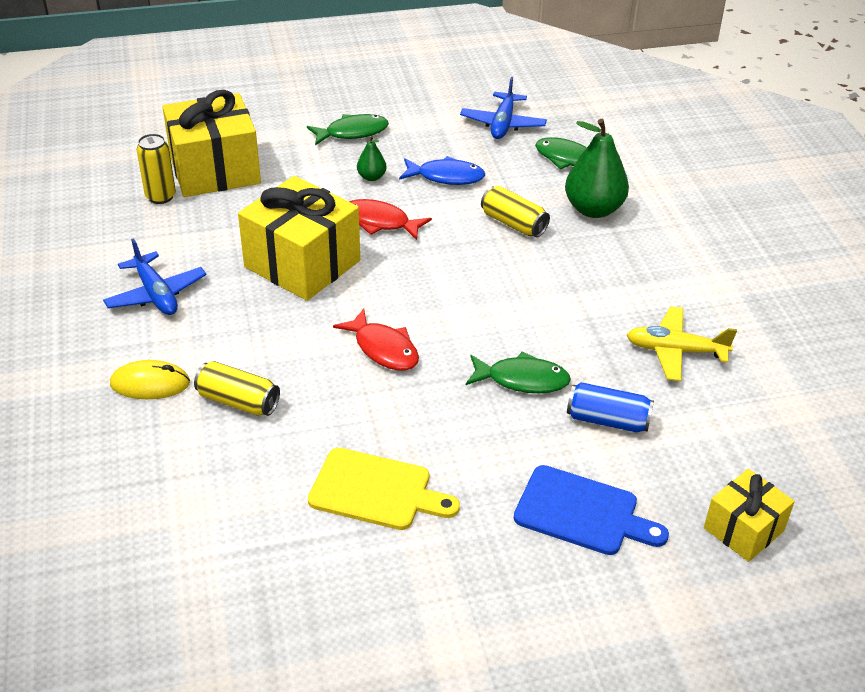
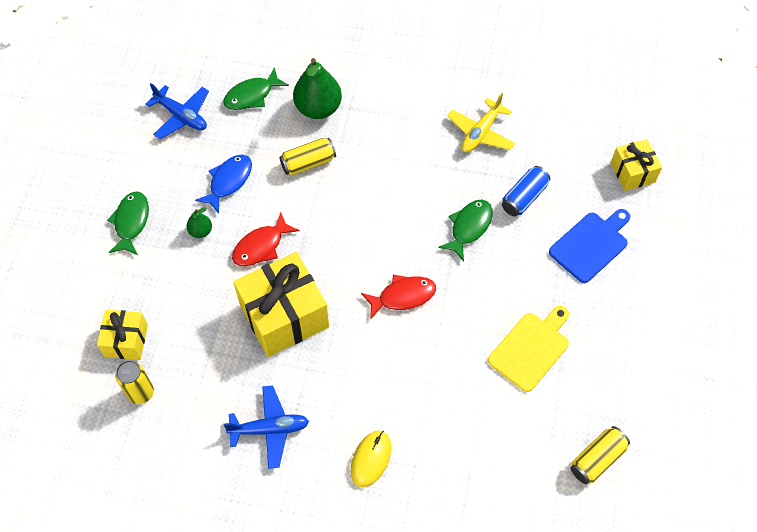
camera: 65 degrees left, 20 degrees up
(215, 170) = (126, 341): yellow gift -> yellow gift, size x0.56
(238, 401) = (415, 405): yellow can -> yellow can (597, 459)

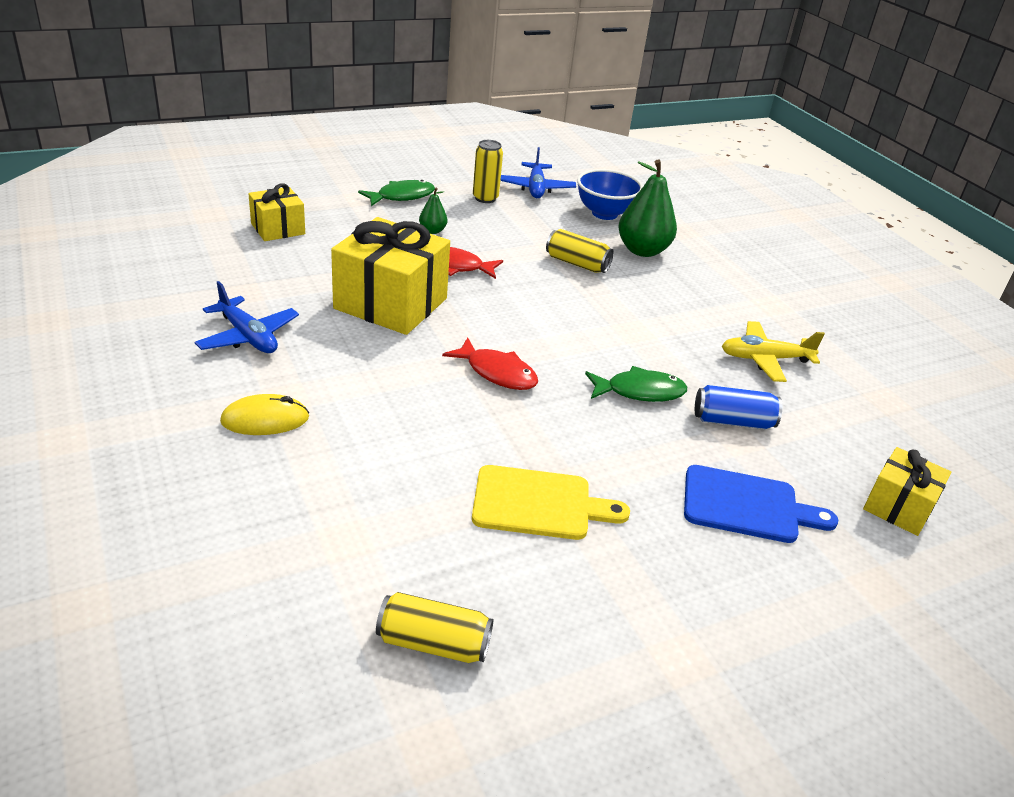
camera: 50 degrees right, 25 degrees down
(141, 393) = (228, 252): yellow can -> yellow can (485, 198)
(228, 181) = (501, 229): blue fish -> none
(252, 95) = (604, 213): green fish -> blue bowl

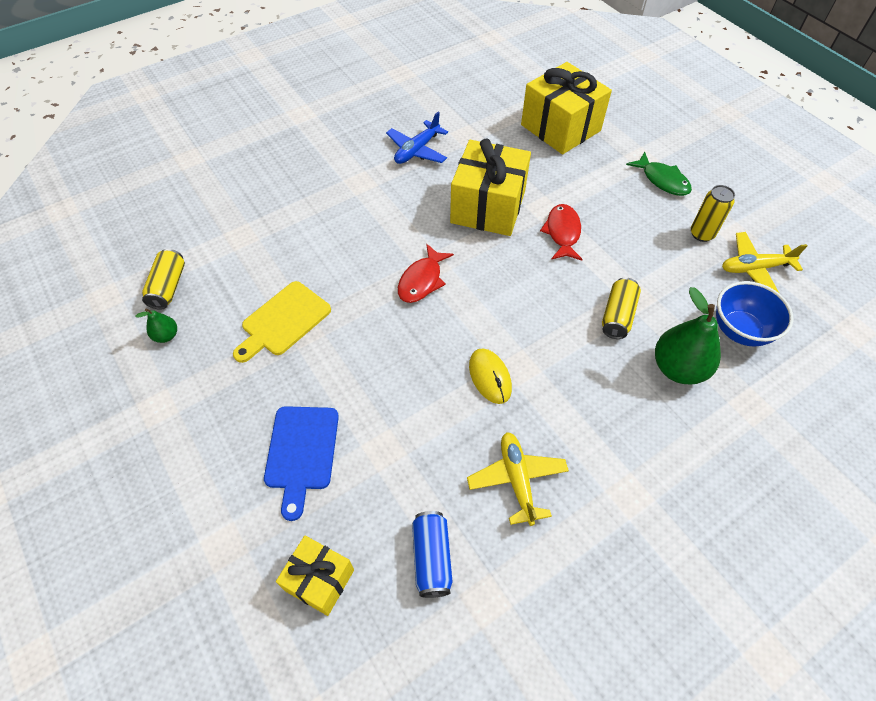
camera: 85 degrees right, 20 degrees up
(265, 419) = (336, 179): yellow mouse -> yellow mouse (490, 377)
(278, 229) = (560, 128): yellow gift -> yellow gift, size x1.80
(432, 231) = (614, 210): green pear -> green pear (166, 336)
(535, 188) = (754, 268): blue plane -> yellow plane
(538, 503) = (283, 321): yellow cutting board -> yellow cutting board turned 45 degrees clockwise
(639, 391) = (428, 375): green fish -> none
(733, 421) = (407, 446): blue can -> blue can (432, 558)

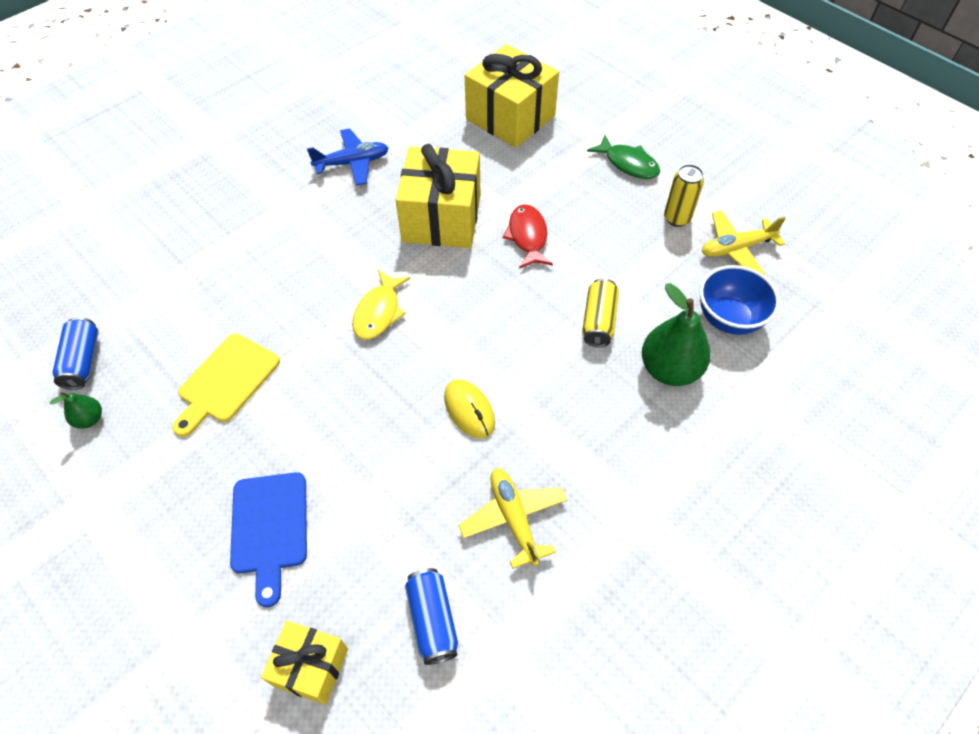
camera: 10 degrees left, 0 degrees up
(168, 287) = (83, 361): yellow can -> blue can
(417, 150) = (352, 163): blue plane -> blue plane turned 135 degrees counterclockwise
(422, 280) = (379, 312): red fish -> yellow fish

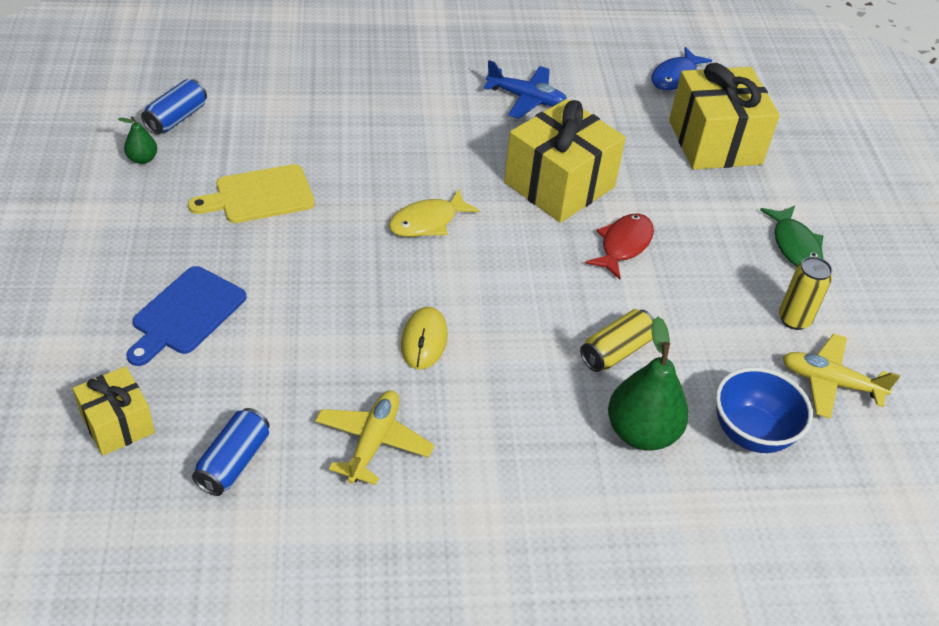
camera: 35 degrees right, 10 degrees down
(438, 82) = (676, 77): none -> blue fish

